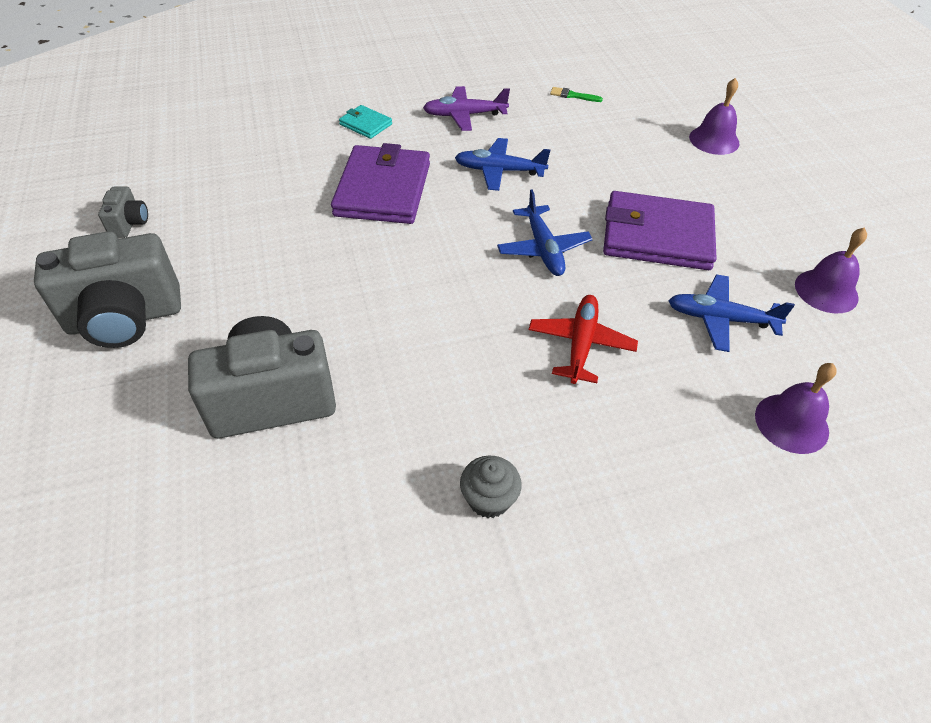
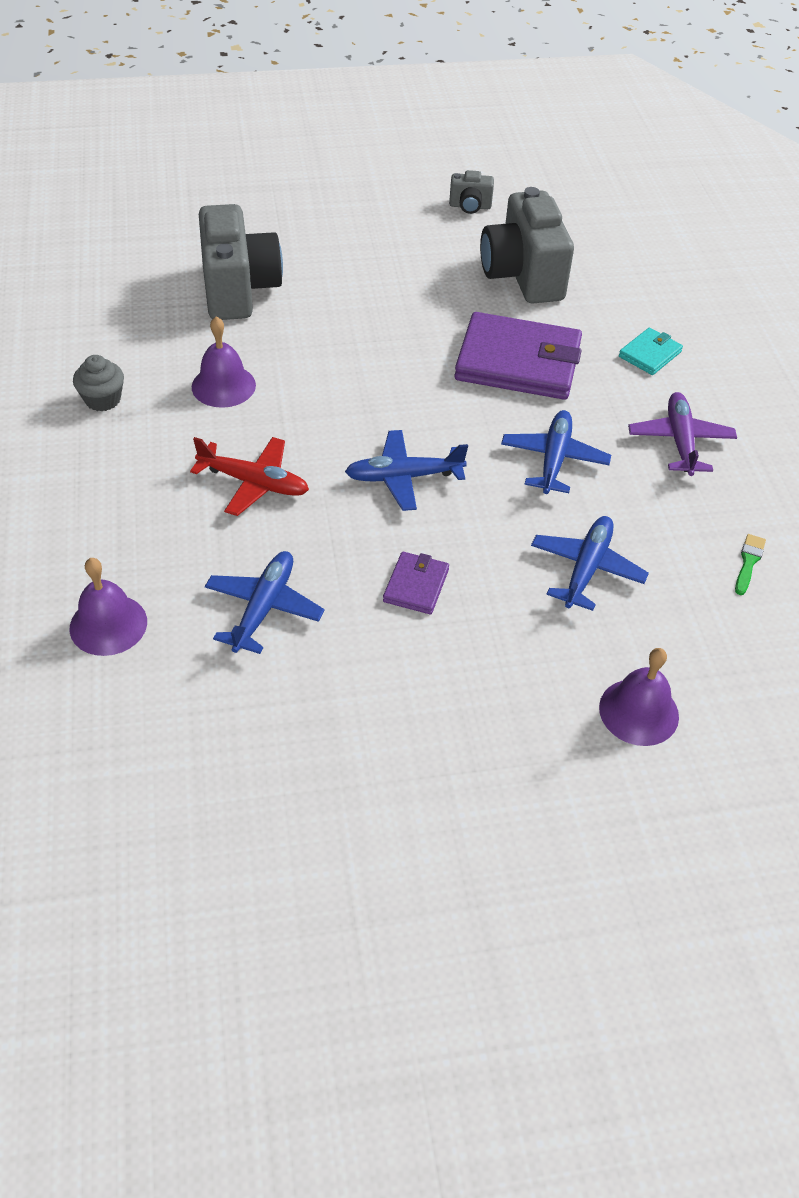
camera: 95 degrees right, 0 degrees up
(125, 319) = (346, 214): grey camera -> grey camera (522, 276)
(605, 157) = (586, 568): none -> blue plane
(657, 236) = (416, 585): purple wallet -> purple wallet, size x0.47
(826, 291) = (289, 734): purple bell -> purple bell (223, 386)

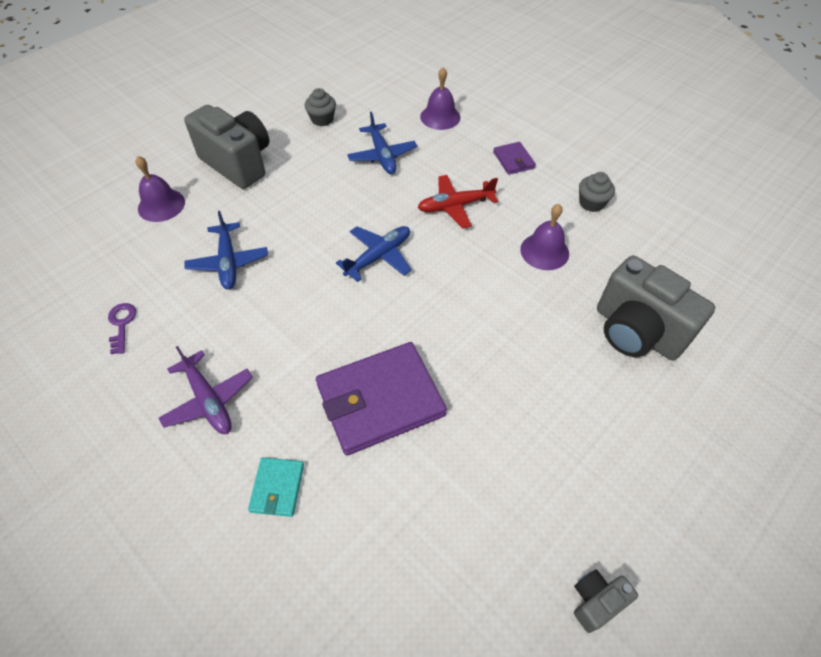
camera: 145 degrees right, 5 degrees up
(285, 736) = (322, 119): none -> grey cupcake
(416, 585) = (318, 203): purple wallet -> purple wallet (513, 160)
(522, 276) = (455, 517): grey camera -> grey camera (238, 163)
(554, 459) = (294, 326): blue plane -> none
(748, 562) = (122, 324): green brush -> purple key

